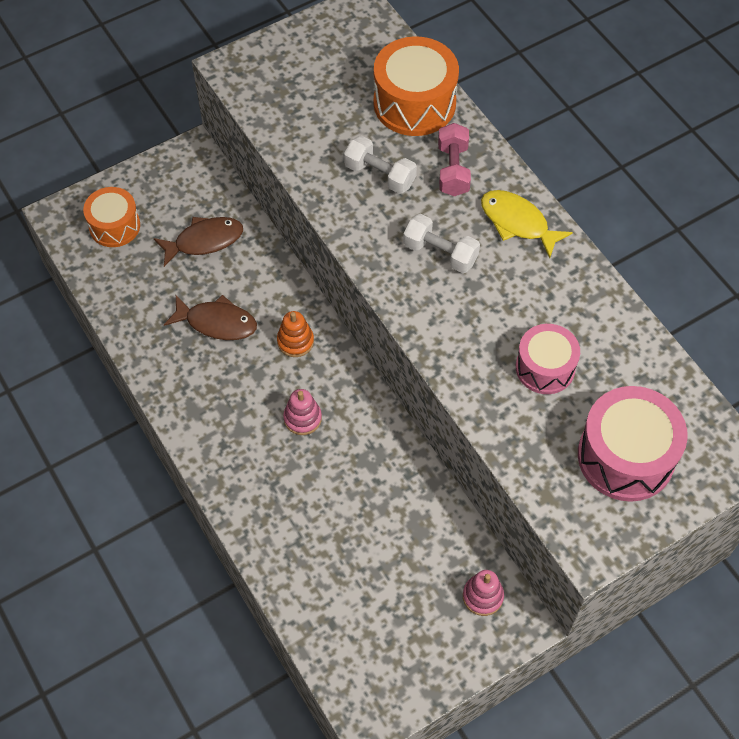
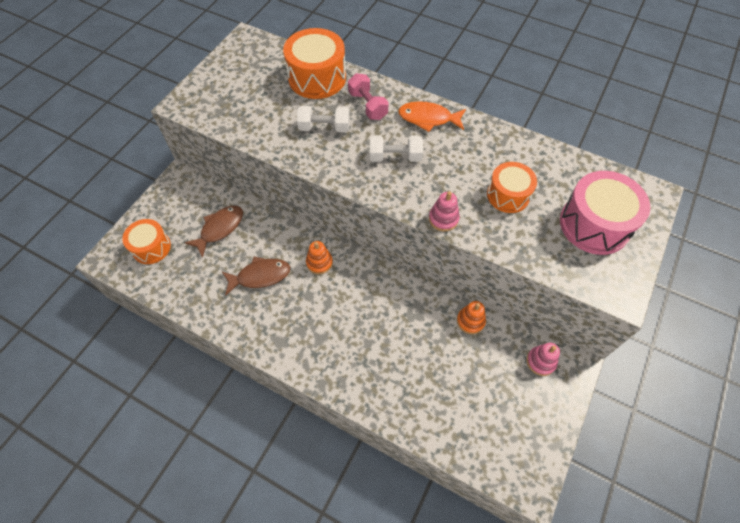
camera: 30 degrees left, 0 degrees up
(302, 418) = (355, 309): pink stacking toy -> pink stacking toy (443, 219)
(430, 505) = (470, 321): none -> orange stacking toy
(517, 223) = (428, 118): yellow fish -> orange fish
(545, 368) = (508, 195): pink drum -> orange drum

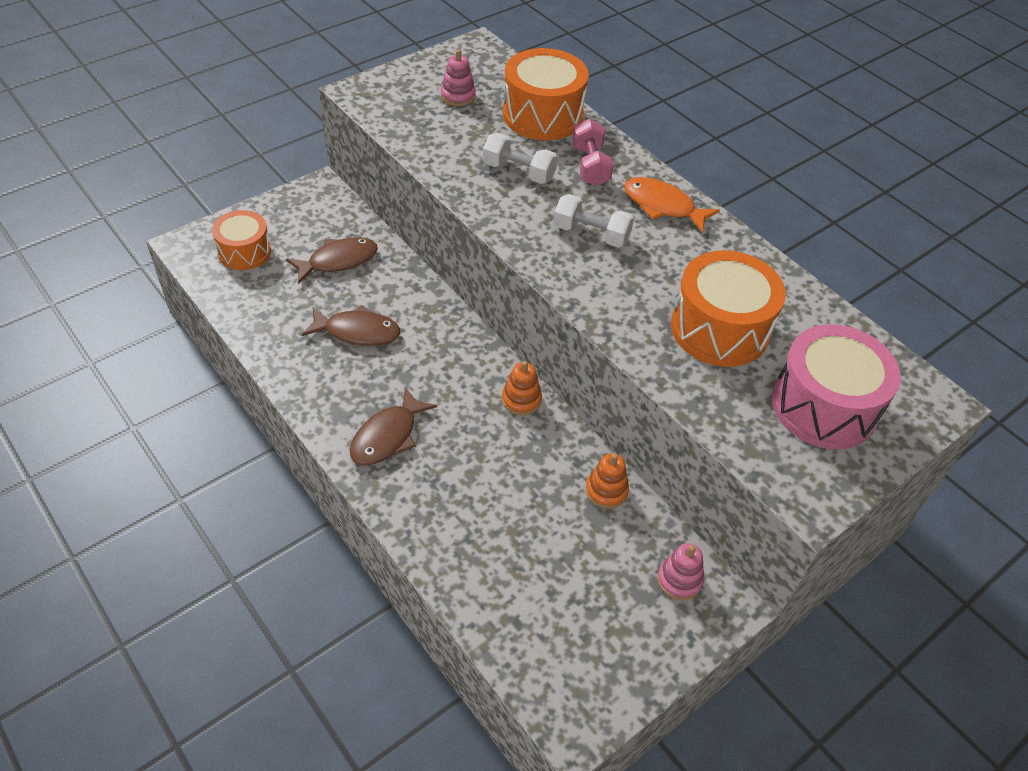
camera: 20 degrees right, 10 degrees down
(319, 263) = (441, 345): orange stacking toy -> orange stacking toy (521, 400)
(319, 343) = (388, 436): none -> brown fish
(443, 219) = (613, 324): pink stacking toy -> pink stacking toy (458, 96)
(508, 195) = (719, 329): orange drum -> orange drum, size x1.57

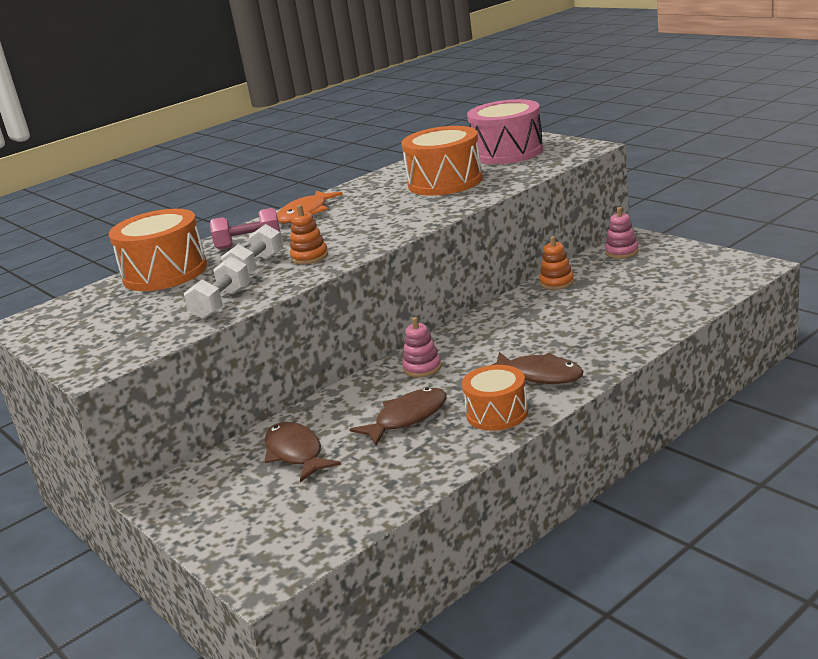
camera: 85 degrees left, 25 degrees down
(244, 252) = (278, 525): orange drum -> orange drum (497, 413)
(357, 332) = (407, 418): brown fish -> brown fish turned 45 degrees clockwise
(458, 96) = (119, 315): pink stacking toy -> pink stacking toy (422, 368)
(521, 400) = (475, 326): orange stacking toy -> orange stacking toy (309, 257)
(591, 234) = (344, 230): white dumbbell -> white dumbbell (222, 304)

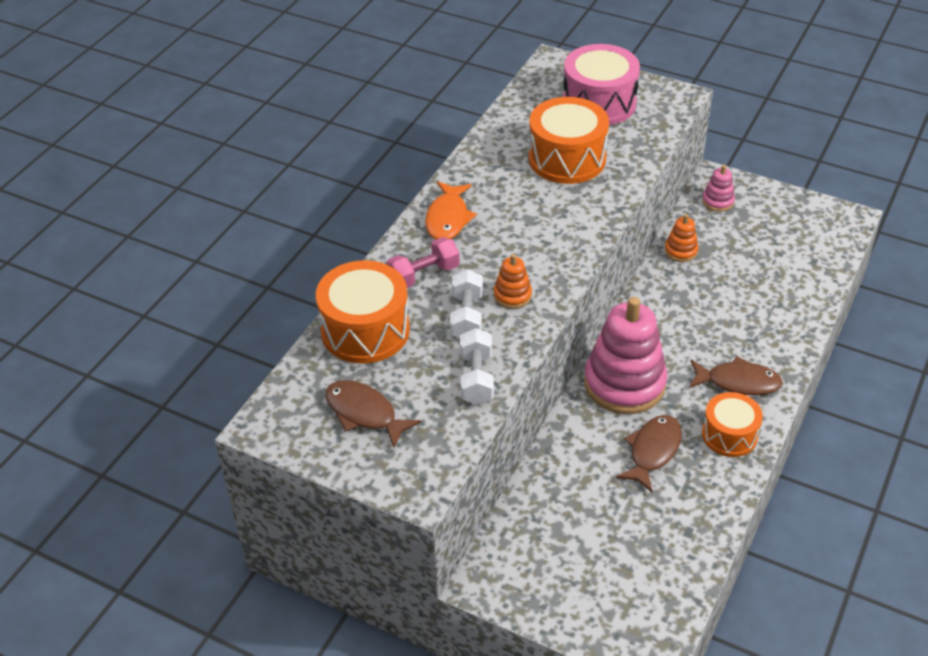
camera: 25 degrees left, 20 degrees up
(296, 453) = (578, 510): brown fish -> brown fish (364, 413)
(422, 368) = (624, 384): pink stacking toy -> pink stacking toy, size x2.23

